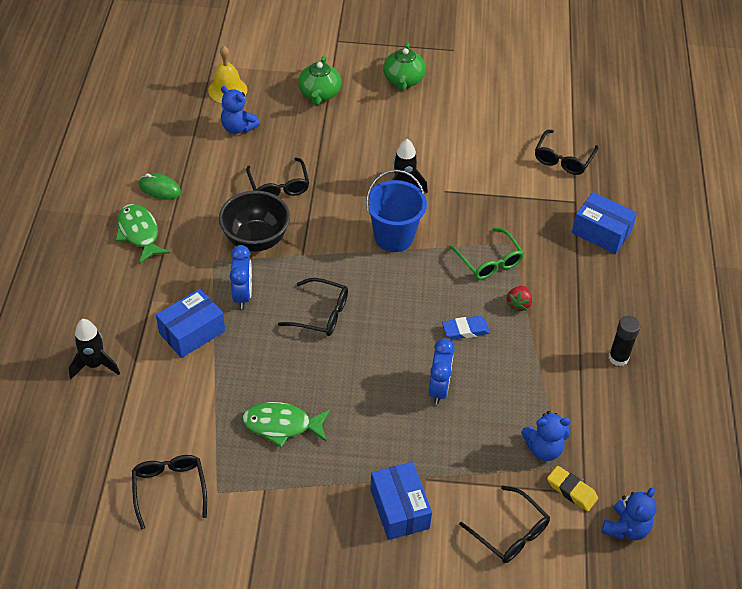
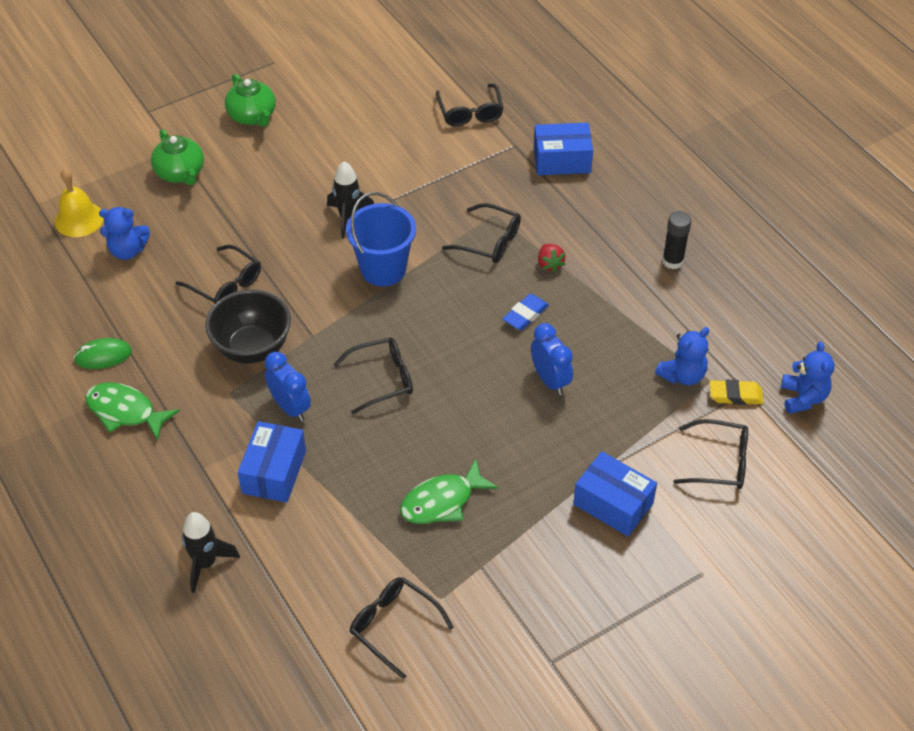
camera: 35 degrees left, 0 degrees up
(489, 261) = (489, 241): green glasses -> black glasses

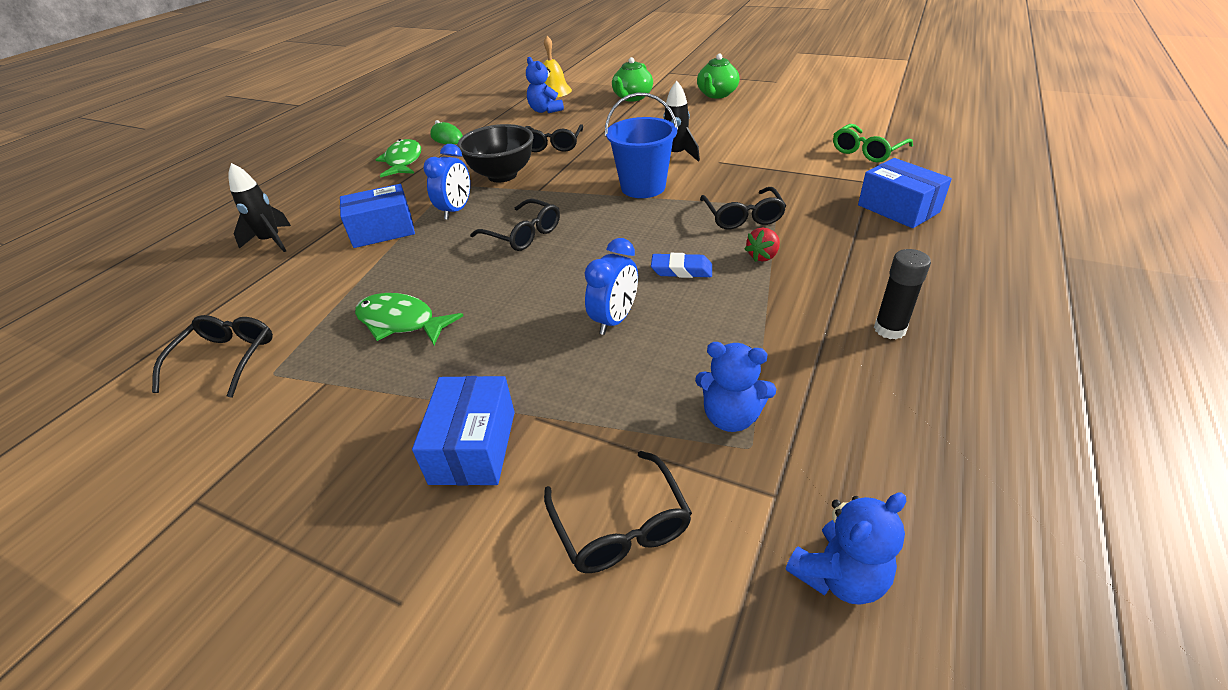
camera: 60 degrees right, 10 degrees down
(470, 112) = (867, 151): black glasses -> green glasses
(735, 395) = (755, 486): yellow eraser -> none

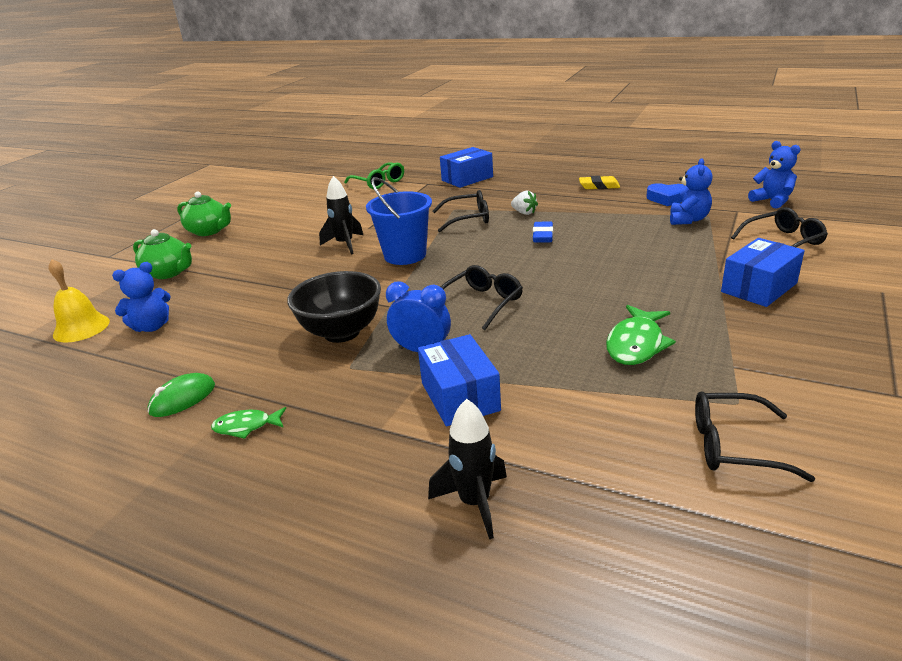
camera: 90 degrees left, 10 degrees down
(403, 161) = (246, 426): green fish -> green fish, size x0.60
(473, 447) = (759, 287): blue box -> blue box turned 45 degrees counterclockwise
(553, 145) = (273, 309): black glasses -> none
(614, 320) = (609, 254): blue clock -> none
(763, 256) = (524, 213): red strawberry -> white strawberry
(835, 406) = (667, 198): none -> blue heart
(889, 329) = (599, 186): black glue stick -> yellow eraser

